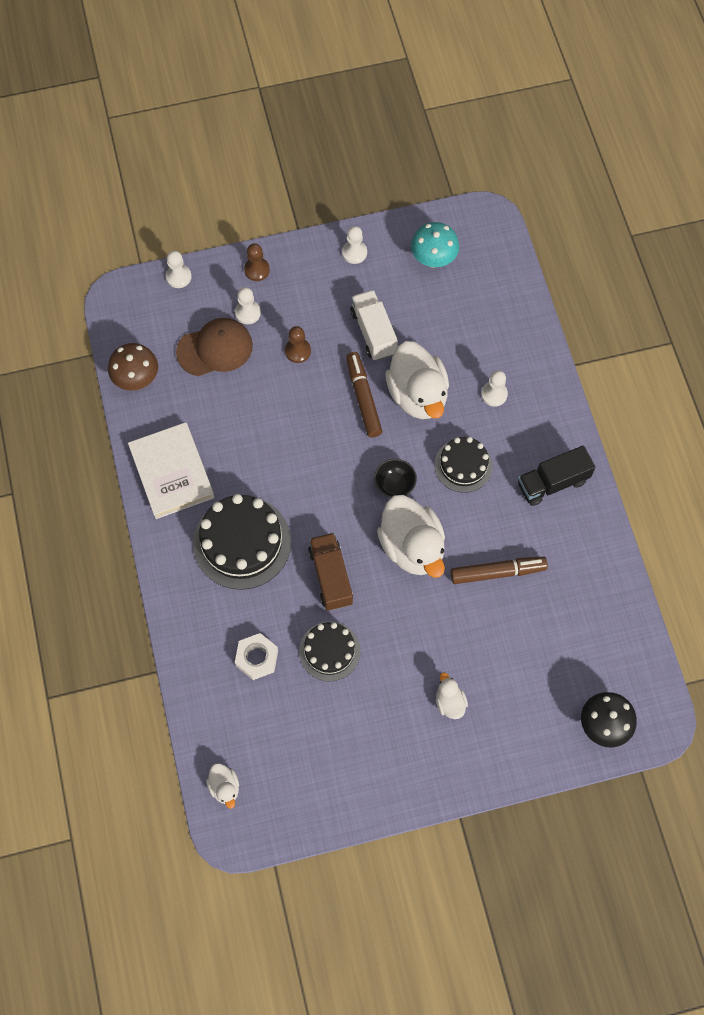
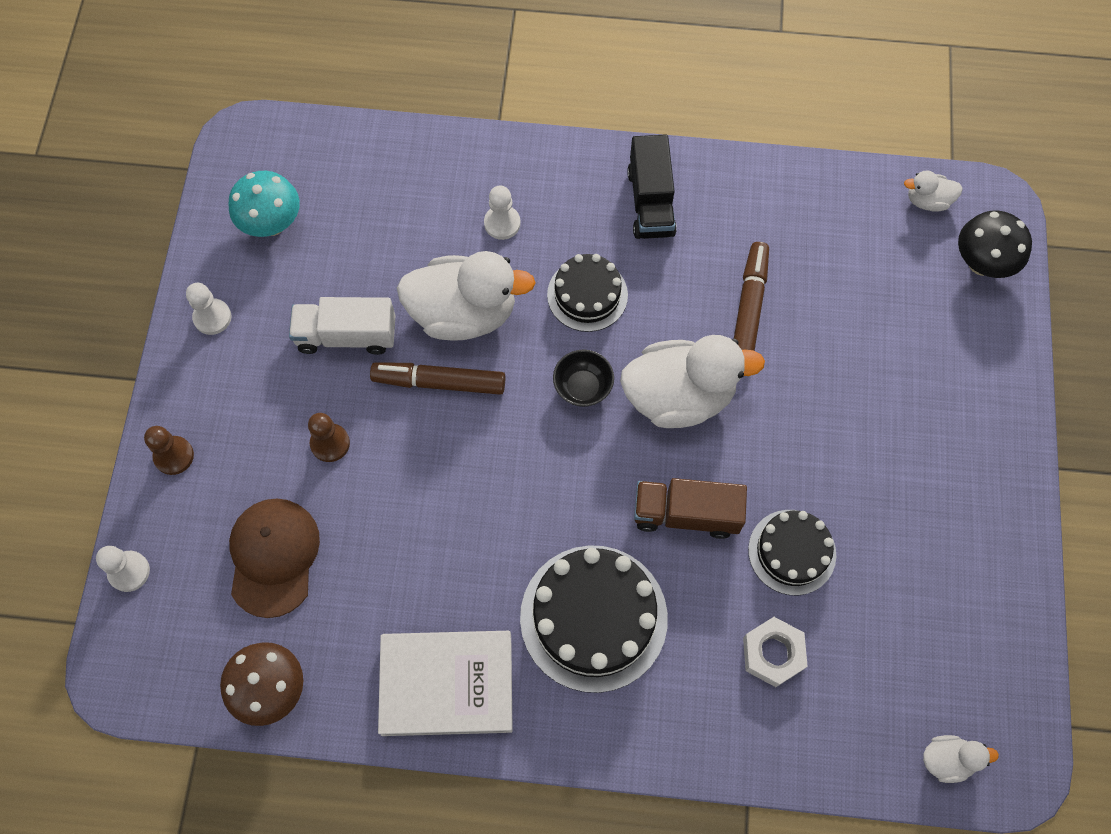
camera: 70 degrees left, 0 degrees up
(248, 313) = (237, 491): white pawn -> none
(449, 702) = (905, 426): white duck -> white duck (927, 201)

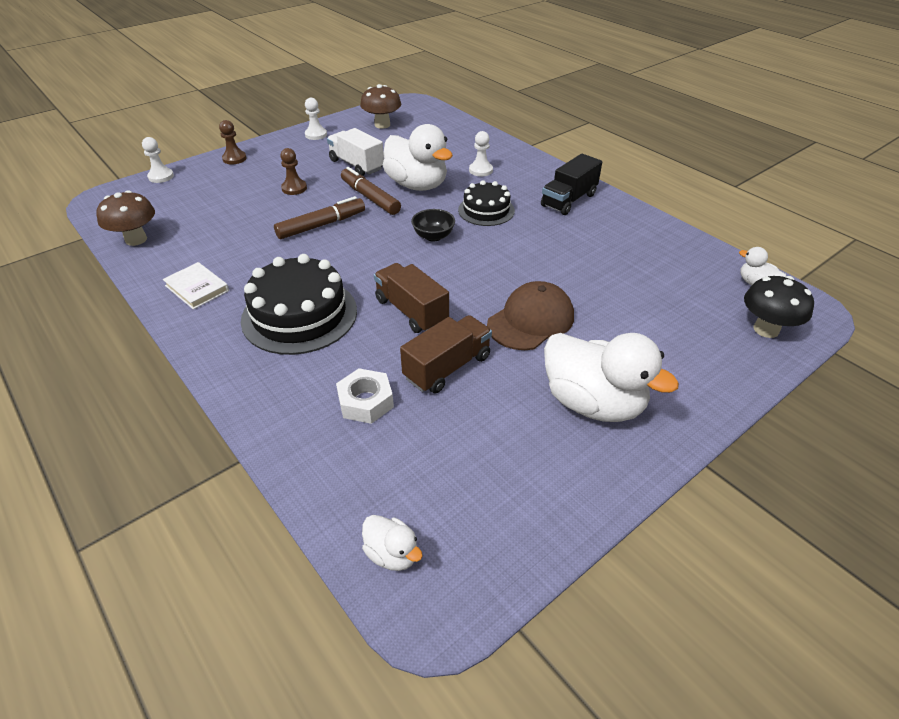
camera: 45 degrees right, 25 degrees down
(272, 224) = (382, 125): turquoise mushroom -> brown mushroom
(273, 557) = (213, 204): brown cap -> brown cap (531, 320)
(447, 684) = (197, 288): white book -> white book, size x0.58
(679, 396) = (479, 268): white duck -> white duck (593, 403)
(749, 308) = (570, 261): brown marker -> brown marker (321, 225)
(792, 552) = (447, 367): black cake -> brown truck

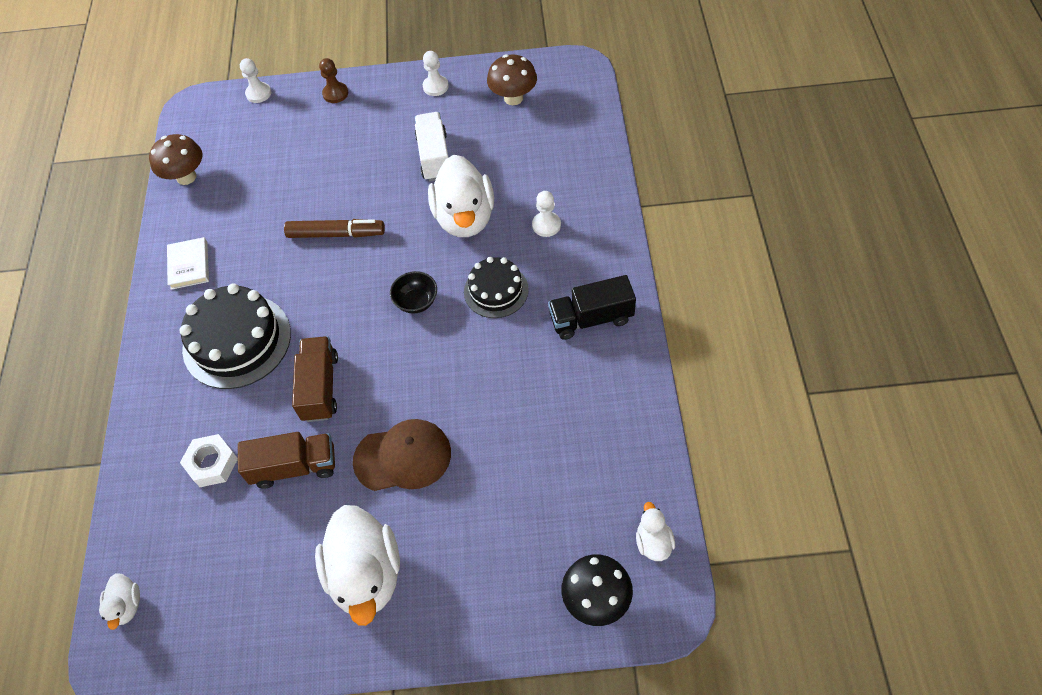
camera: 40 degrees right, 15 degrees up
(294, 188) = (353, 167): brown pawn -> none
(370, 198) = (407, 215): brown marker -> none

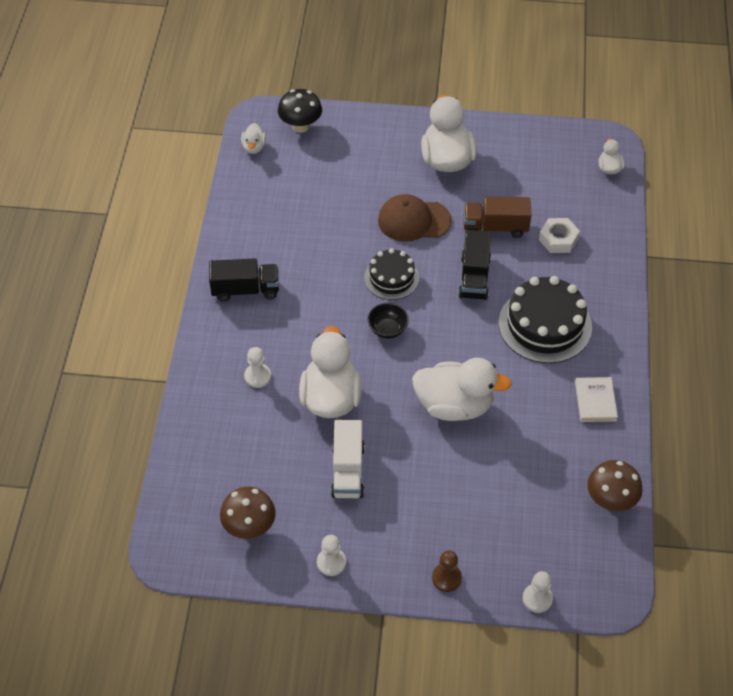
camera: 175 degrees left, 5 degrees down
(320, 387) = (474, 277): brown truck -> black truck
(336, 234) = (454, 405): brown marker -> white duck
(496, 290) = (317, 326): black cake -> black cake (391, 278)

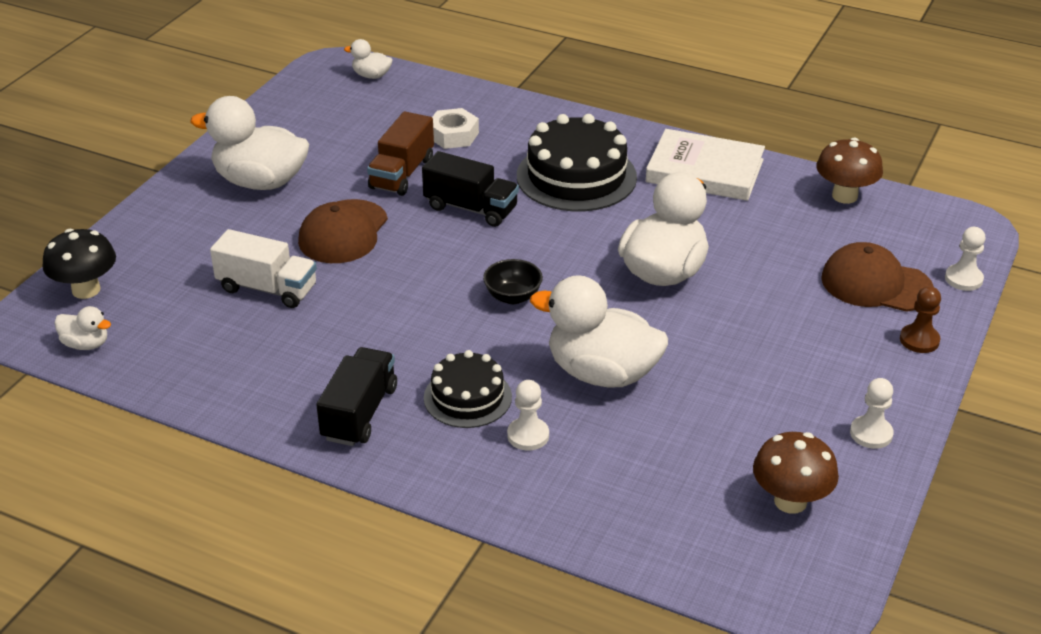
camera: 70 degrees left, 15 degrees down
(348, 470) = (728, 385): white truck -> white truck (267, 288)
(391, 278) = (428, 273): black cake -> black cake (467, 397)
(502, 540) = (876, 284): none -> brown cap
(595, 401) = (704, 171): white book -> white book, size x1.74

